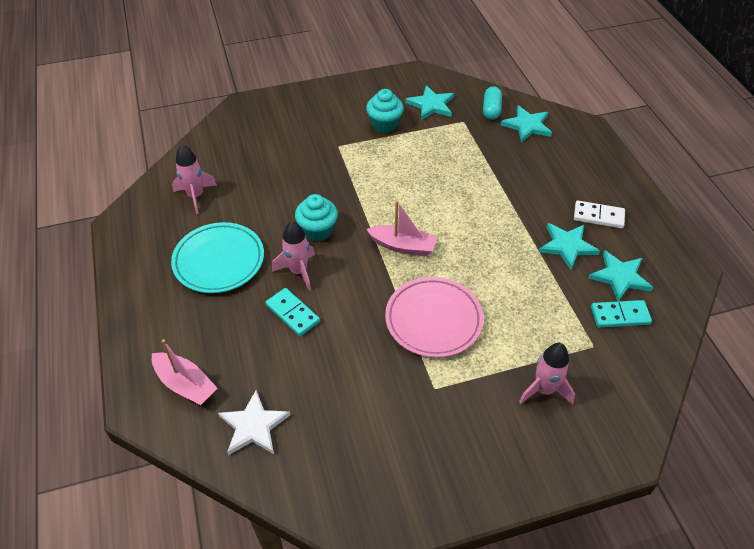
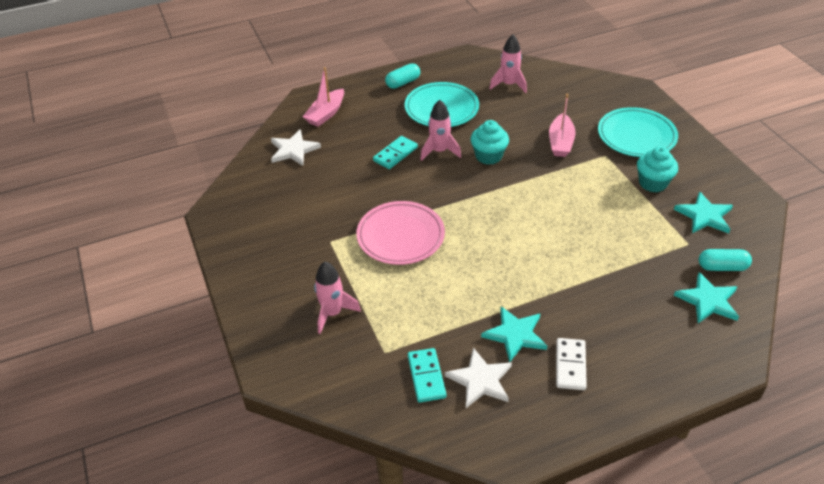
camera: 85 degrees right, 5 degrees down
(149, 293) = (403, 83): none -> turquoise capsule
(316, 120) = (636, 136): none -> turquoise plate
(403, 246) = (483, 210): pink boat -> pink boat (560, 142)
(620, 277) = (480, 380): turquoise star -> white star

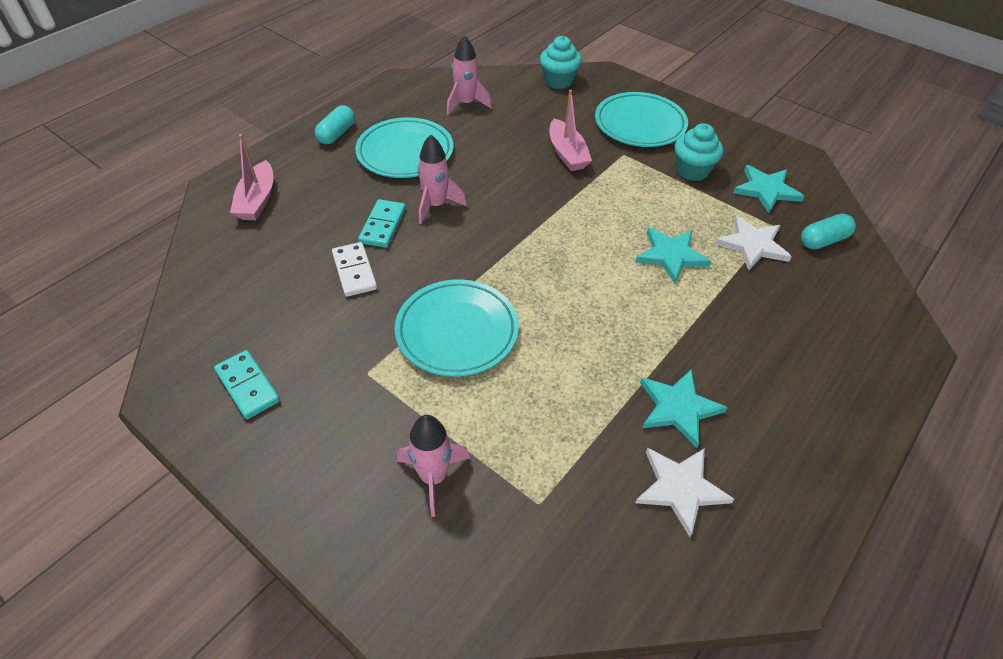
camera: 30 degrees left, 5 degrees up
(293, 150) = (239, 262): white star -> white star (752, 245)
(400, 236) = (457, 331): pink plate -> turquoise plate
(426, 376) = (613, 515): turquoise domino -> turquoise domino (247, 386)
(488, 156) = (498, 193): turquoise cupcake -> turquoise cupcake (558, 81)
(570, 365) = (764, 421): white domino -> white domino (354, 271)
(708, 300) = (838, 283): turquoise star -> turquoise star (671, 255)

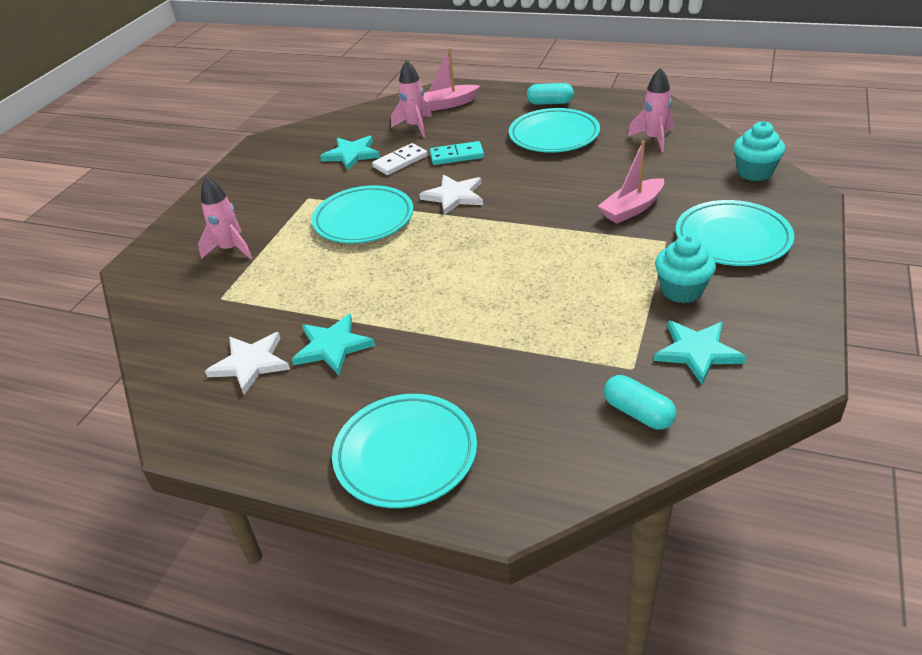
camera: 75 degrees right, 10 degrees down
(247, 386) = (279, 163): turquoise domino -> none
(436, 205) = (498, 169): pink rocket -> pink rocket (415, 126)
(671, 255) = (526, 304): turquoise star -> turquoise star (352, 154)
(752, 245) = (585, 356): white star -> white star (454, 196)
(843, 386) = (406, 454): none -> turquoise plate

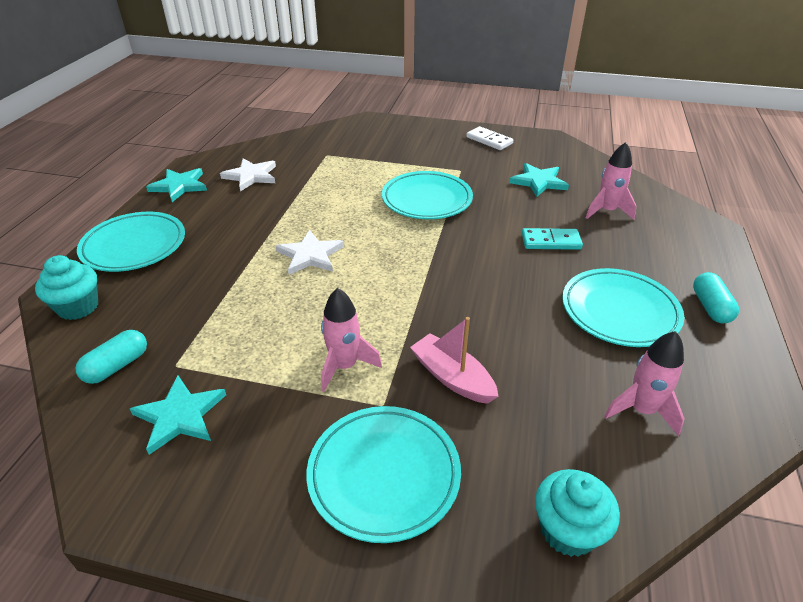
camera: 80 degrees right, 0 degrees up
(231, 249) = (386, 149): pink rocket -> pink rocket (344, 366)
(332, 346) = (259, 205): turquoise star -> turquoise star (179, 186)
(400, 161) = (531, 209): white domino -> white domino (489, 140)
(447, 104) = (668, 228): pink boat -> none
(454, 196) = (469, 245): white star -> white star (310, 255)
(457, 156) = (551, 241): turquoise domino -> turquoise domino turned 75 degrees counterclockwise
(681, 290) = (284, 411): turquoise cupcake -> turquoise cupcake (78, 307)

